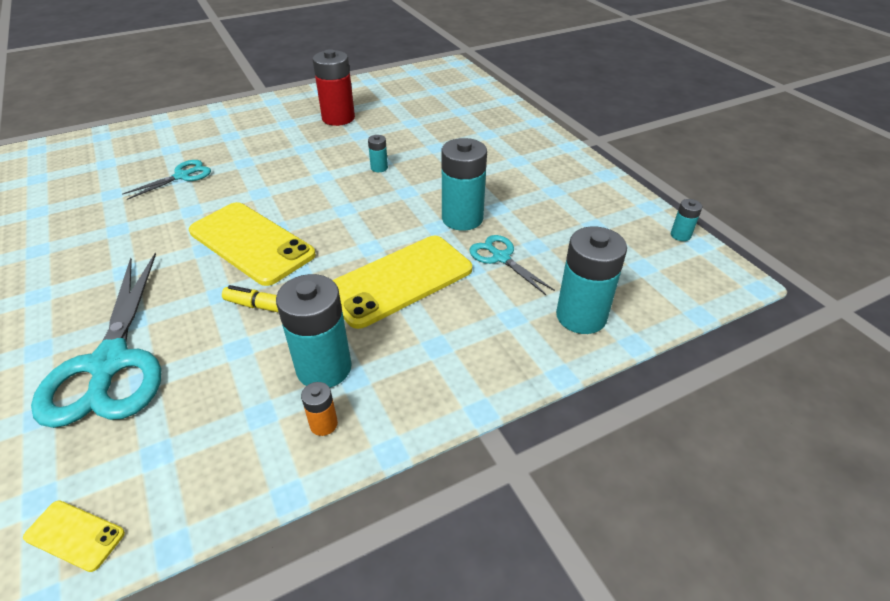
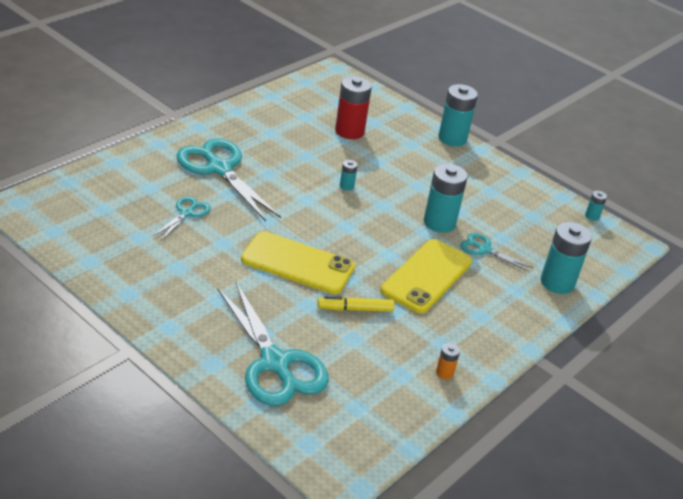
camera: 25 degrees left, 5 degrees down
(75, 535) = (349, 455): yellow phone -> none
(256, 138) = (219, 169): none -> turquoise scissors
(324, 368) = (420, 341): turquoise battery -> turquoise battery (452, 138)
(338, 118) = (275, 140): red battery -> red battery (349, 131)

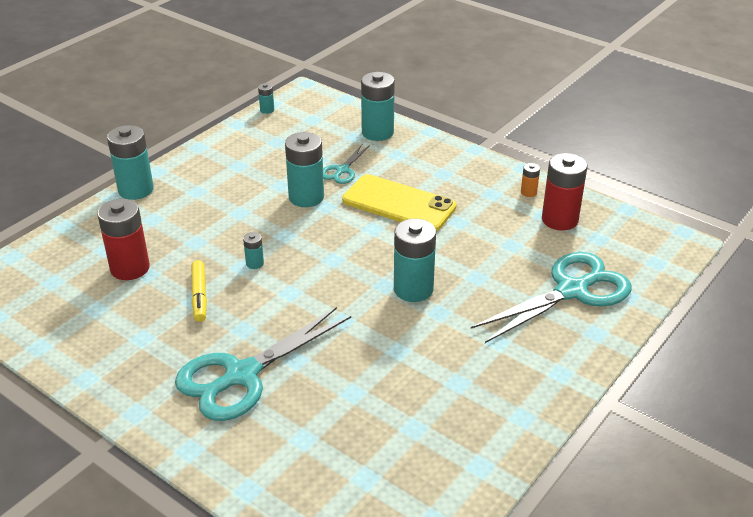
camera: 90 degrees left, 0 degrees up
(187, 213) = (350, 391): turquoise scissors -> none
(298, 263) = (413, 289): yellow phone -> turquoise battery
(355, 309) = (469, 246): yellow marker -> yellow marker (199, 296)
(392, 385) = (559, 220): none -> red battery

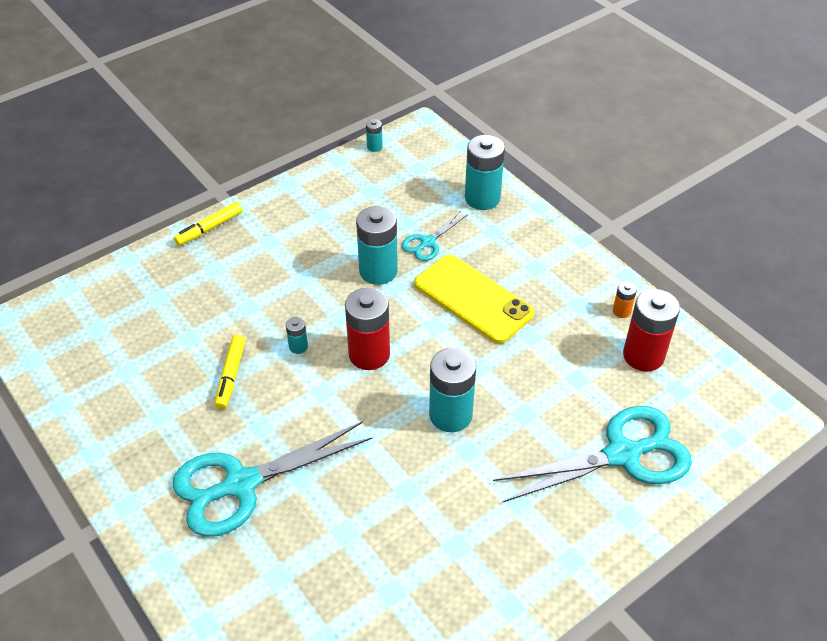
camera: 15 degrees right, 10 degrees up
(130, 268) = (174, 326): red battery -> red battery (369, 354)
(136, 190) = (209, 228): turquoise battery -> yellow marker

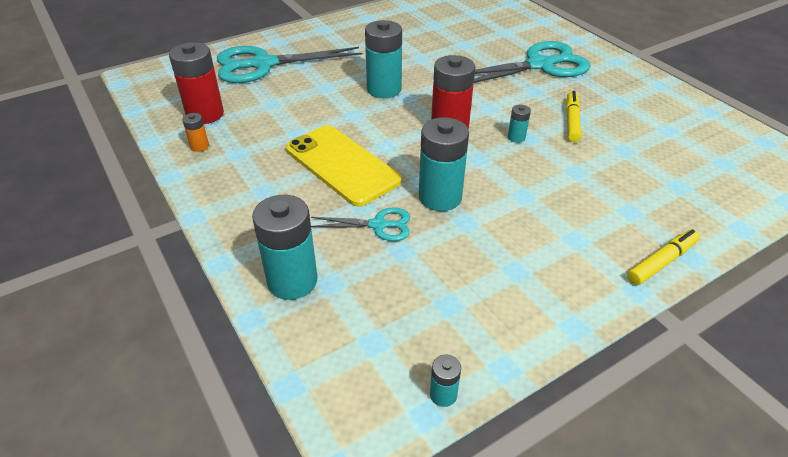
camera: 175 degrees left, 5 degrees down
(428, 242) = (379, 225): turquoise scissors -> turquoise scissors turned 45 degrees clockwise

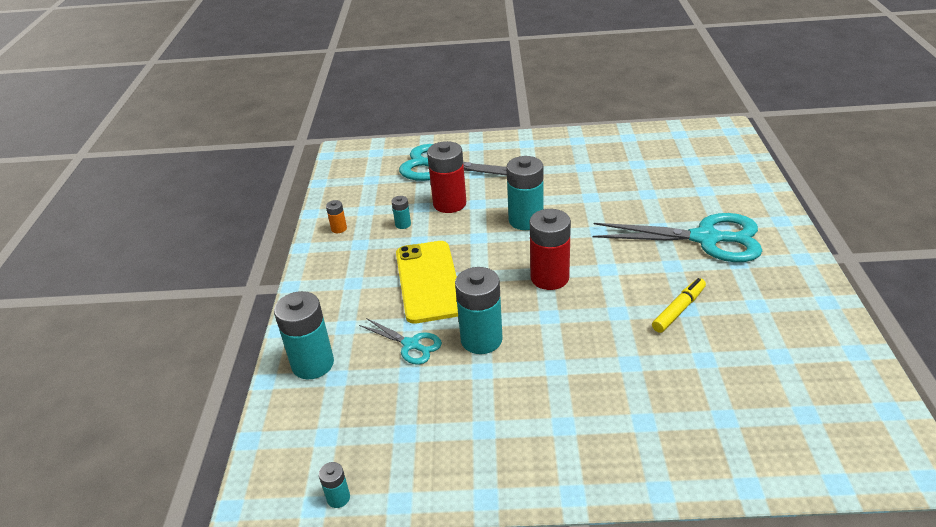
camera: 35 degrees right, 5 degrees down
(205, 114) = (364, 201): red battery -> red battery (449, 204)
(516, 137) = (604, 308): turquoise battery -> turquoise battery (403, 224)
(661, 262) = (624, 481): yellow marker -> none

